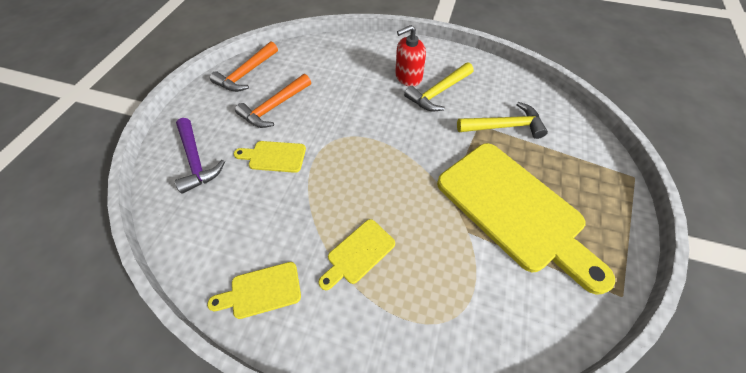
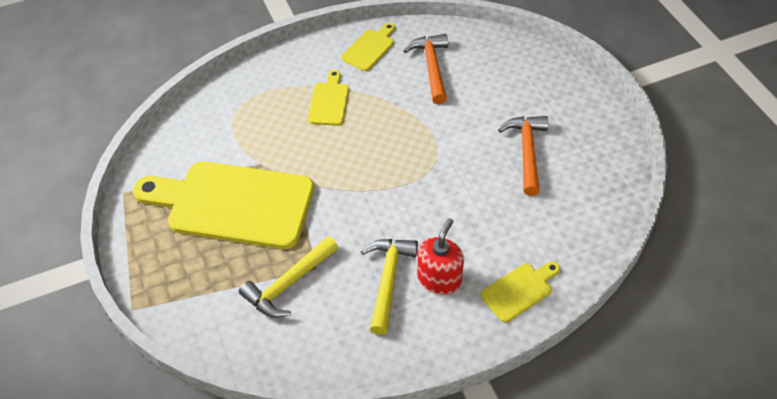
camera: 140 degrees right, 5 degrees down
(196, 160) = (521, 74): purple hammer -> none
(246, 74) = (604, 163): orange hammer -> orange hammer (432, 67)
(274, 156) = (467, 116): yellow cutting board -> yellow cutting board (519, 290)

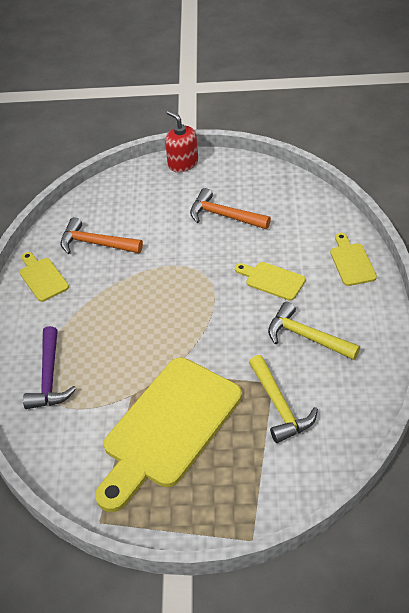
camera: 65 degrees left, 5 degrees down
(258, 100) = (49, 377): none -> purple hammer
(329, 101) = (88, 324): yellow cutting board -> yellow cutting board (272, 280)
(439, 278) = (320, 305): red soap dispenser -> red soap dispenser (183, 163)

